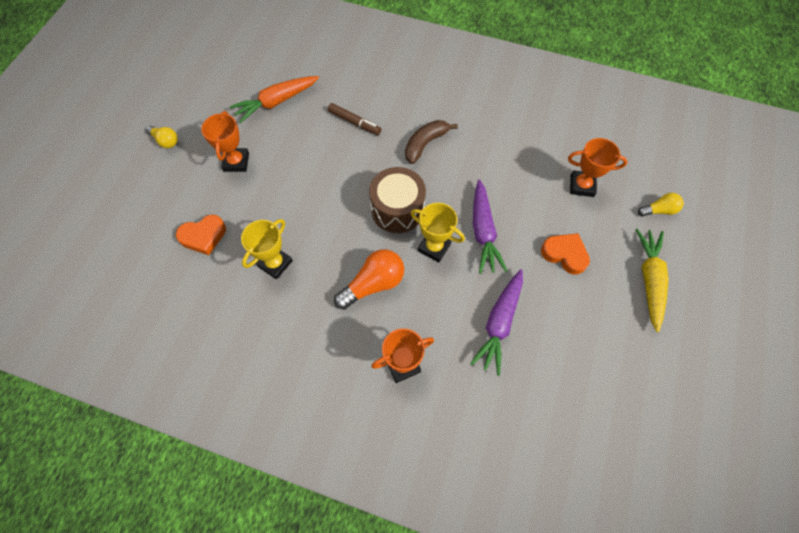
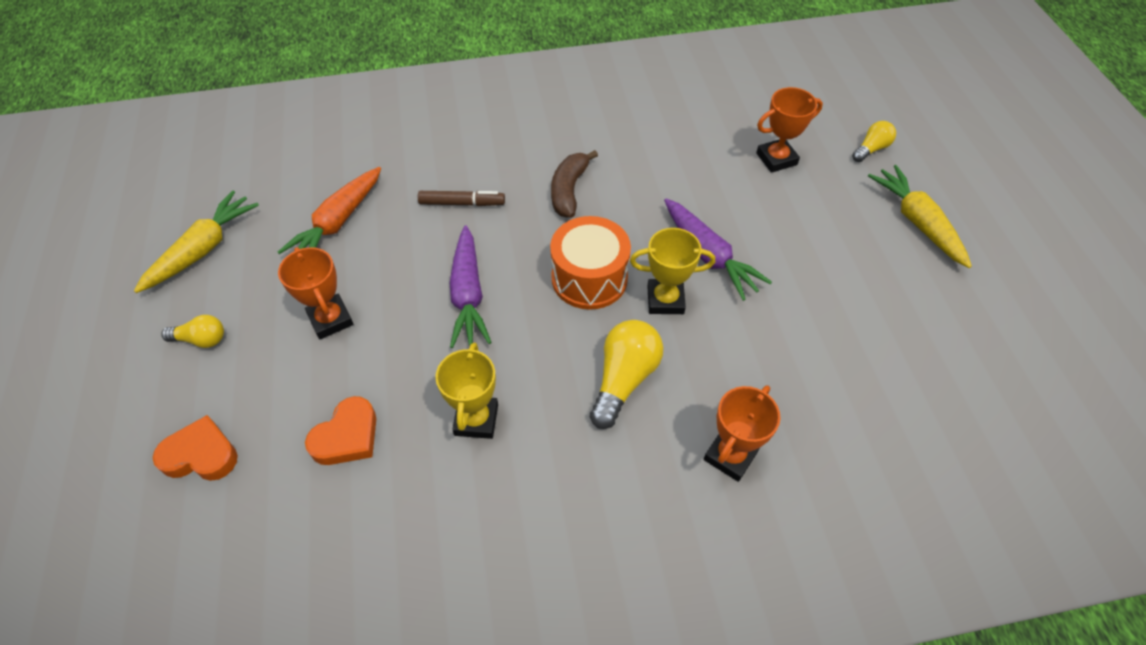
camera: 30 degrees left, 10 degrees down
(196, 85) = (203, 249): none -> yellow carrot
(373, 284) = (624, 379): orange light bulb -> yellow light bulb
(397, 209) = (589, 278): brown drum -> orange drum
(499, 323) = (803, 347): purple carrot -> purple carrot (468, 295)
(565, 254) = (814, 237): orange heart -> orange heart (201, 454)

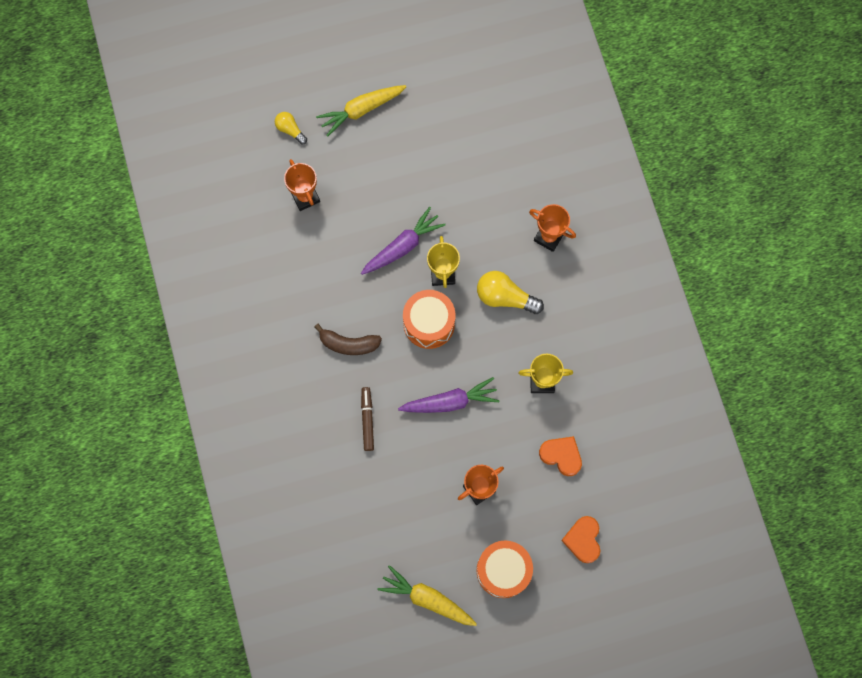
camera: 95 degrees left, 20 degrees up
(201, 339) = (503, 570): yellow light bulb -> orange drum
(338, 223) = (394, 507): orange carrot -> none

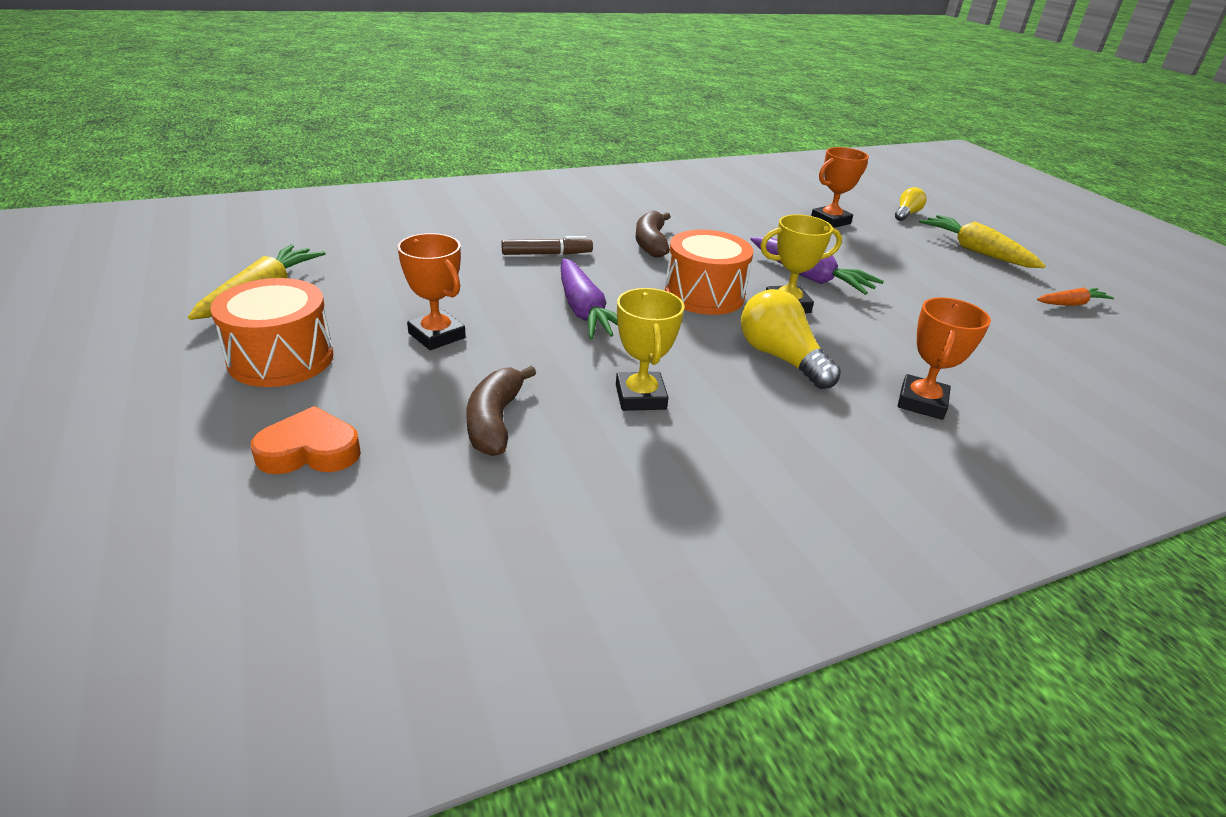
camera: 80 degrees right, 40 degrees down
(441, 90) = (1071, 304): none -> orange carrot
(505, 297) = (780, 358): yellow light bulb -> yellow light bulb turned 45 degrees counterclockwise
(561, 456) = (495, 421): orange heart -> brown banana

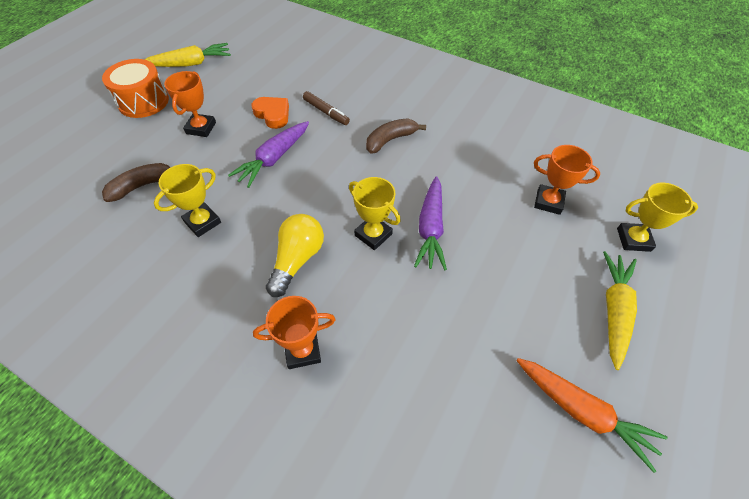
camera: 55 degrees right, 20 degrees up
(310, 451) = (84, 150): orange heart -> orange heart (273, 114)
(704, 295) = (345, 193): orange drum -> none
(906, 214) = (633, 240): yellow light bulb -> yellow trophy
(1071, 304) = (582, 412): orange carrot -> orange carrot, size x1.73

